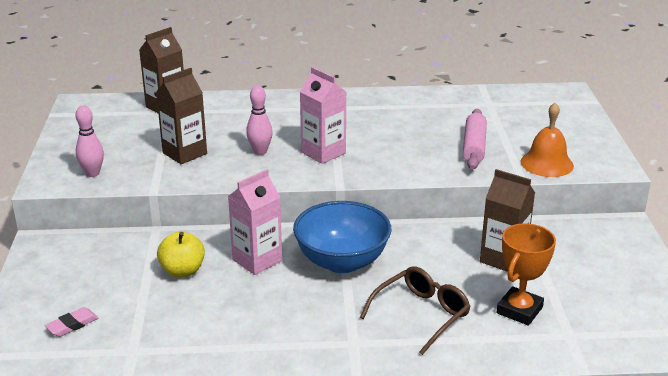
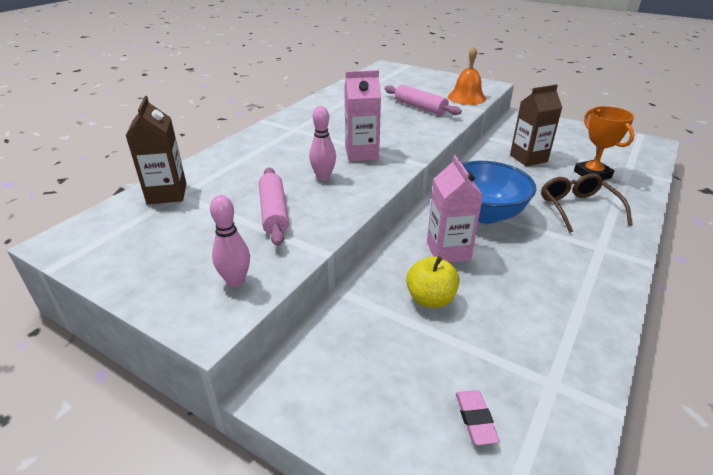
camera: 55 degrees left, 5 degrees up
(184, 153) = (274, 212): brown carton -> pink rolling pin

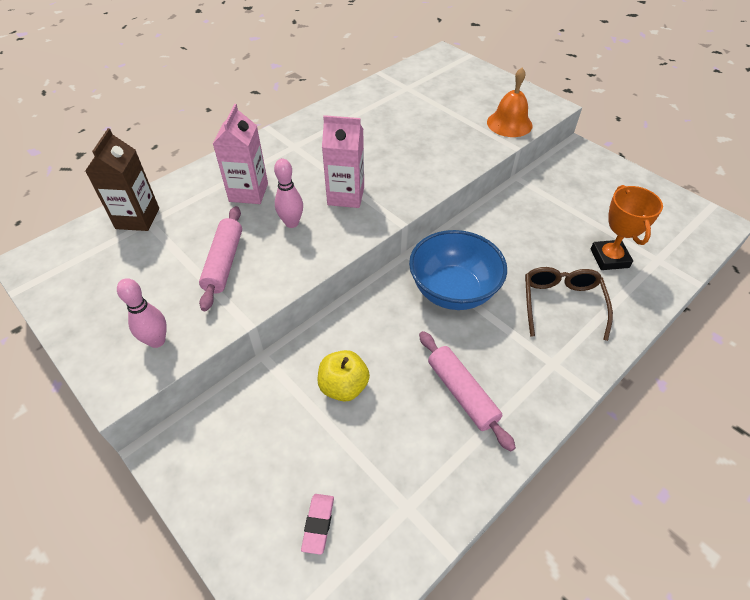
camera: 15 degrees right, 15 degrees up
(420, 107) = (446, 132): pink rolling pin -> pink rolling pin (462, 393)
(448, 251) = (390, 332): pink carton -> pink carton (248, 192)
(528, 158) = (548, 220): brown carton -> none

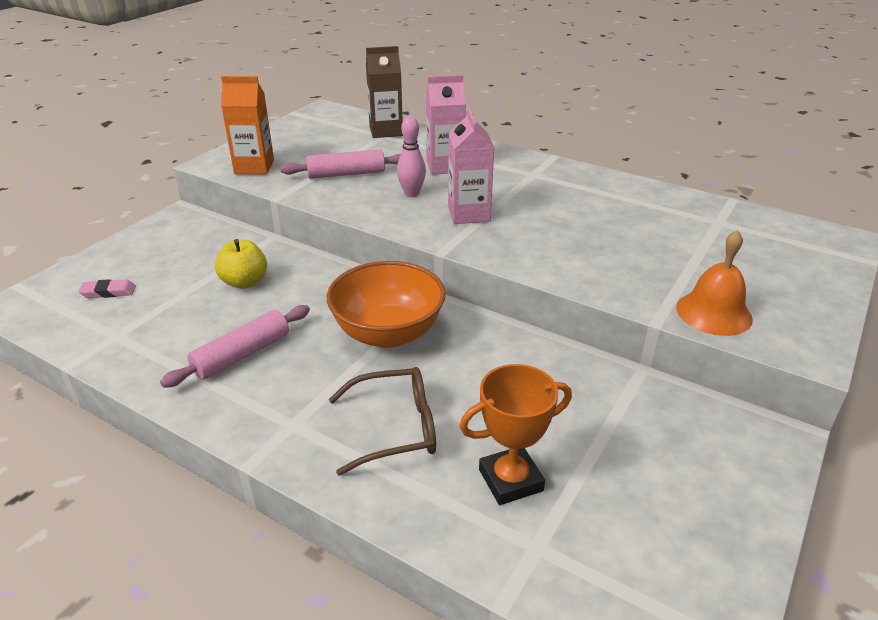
camera: 75 degrees right, 15 degrees down
(157, 341) = (254, 167): pink bowling pin -> orange carton
(453, 291) = (388, 333): blue bowl -> orange bowl

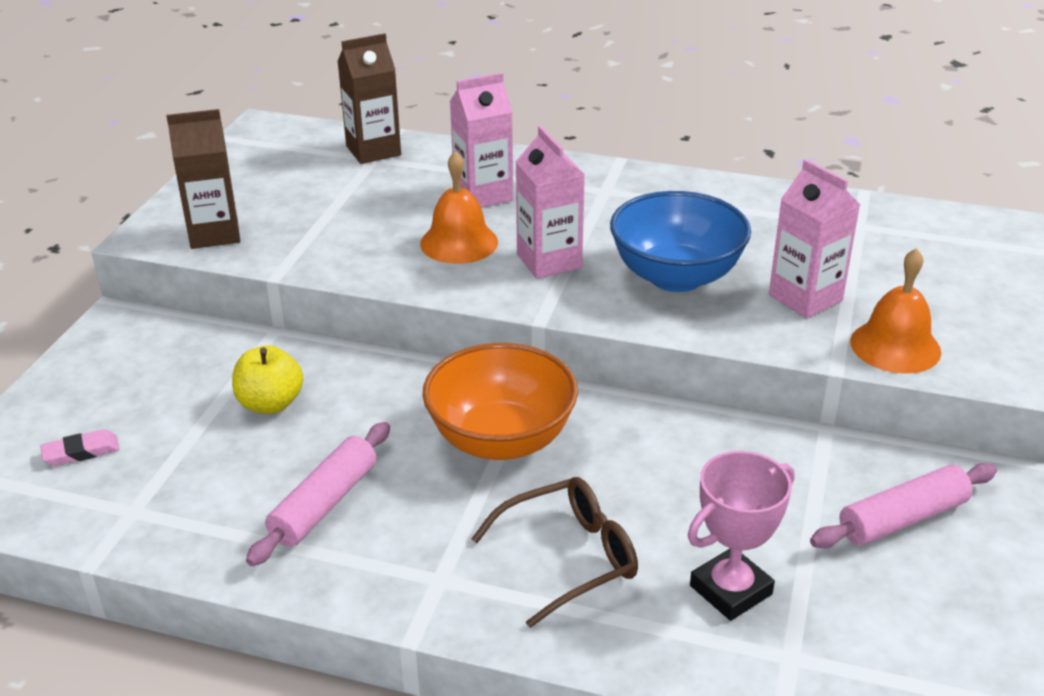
camera: 15 degrees left, 0 degrees up
(254, 167) = (214, 234): orange carton -> brown carton
(346, 174) = (353, 226): pink rolling pin -> pink rolling pin (902, 519)
(411, 193) = (459, 242): pink bowling pin -> orange bell
(510, 480) = (730, 590): orange trophy -> pink trophy
(558, 237) = (676, 277): none -> blue bowl
(653, 266) = (805, 298): none -> pink carton

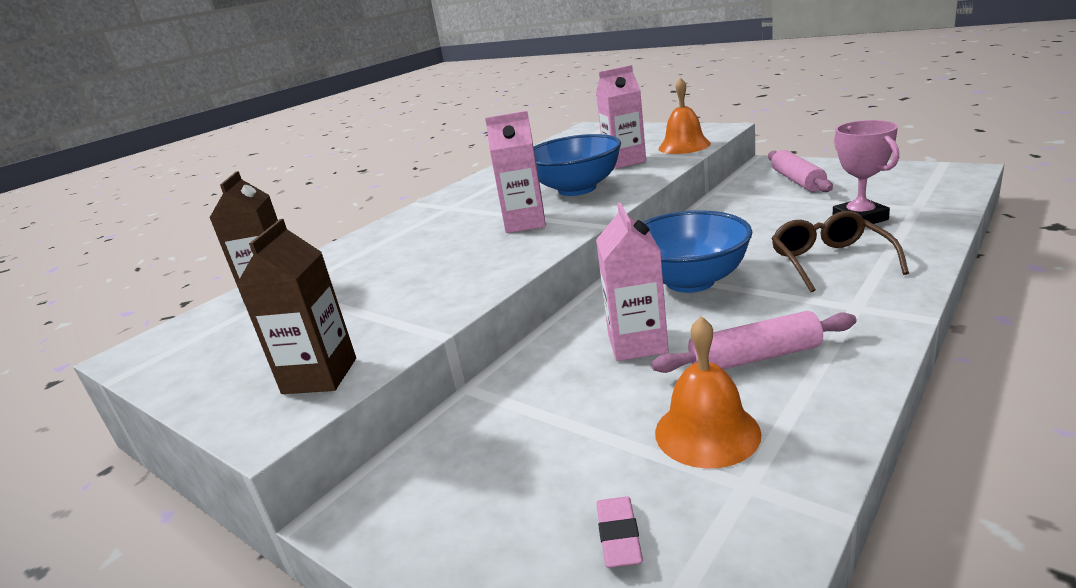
camera: 65 degrees left, 10 degrees down
(270, 404) = (590, 389): yellow apple -> none
(324, 504) = (754, 358): pink rolling pin -> pink rolling pin turned 60 degrees counterclockwise
(459, 242) = (468, 253): orange bell -> orange bell (707, 432)
(483, 195) = (406, 245): pink carton -> pink carton (637, 344)
(501, 440) = (690, 281): orange bowl -> blue bowl

